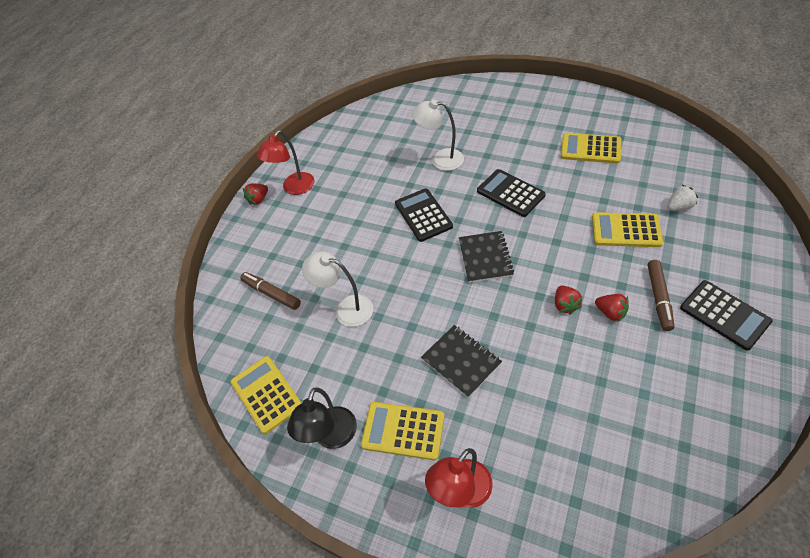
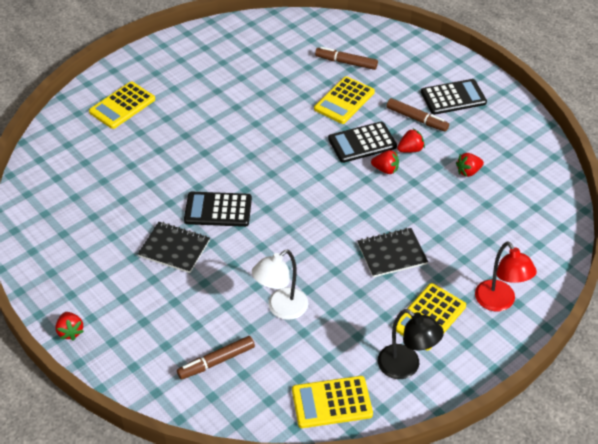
camera: 70 degrees left, 5 degrees down
(294, 188) = (84, 294): red lamp -> none
(440, 159) = (158, 167): white lamp -> none
(485, 258) = (302, 192): black notebook -> black notebook (174, 248)
(510, 193) = (246, 143): black calculator -> black calculator (362, 143)
(590, 149) = (242, 72): yellow calculator -> yellow calculator (122, 106)
(626, 379) = (468, 171): none -> red strawberry
(678, 207) = (346, 62): white strawberry -> brown marker

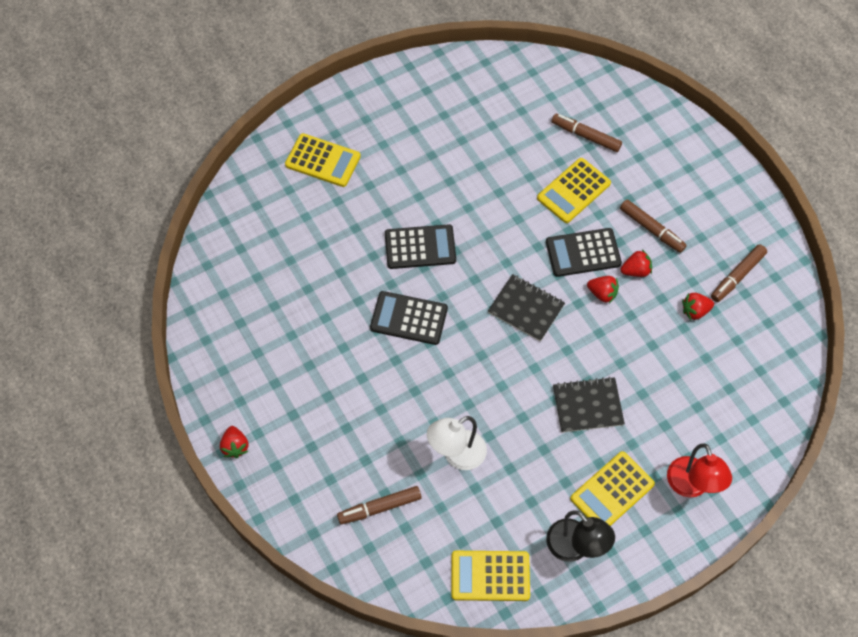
camera: 10 degrees right, 15 degrees up
(122, 106) = (323, 160): yellow calculator -> yellow calculator turned 120 degrees counterclockwise
(174, 248) = (355, 361): black notebook -> black notebook (526, 309)
(453, 97) = (700, 205): black calculator -> black calculator (420, 247)
(497, 142) = (737, 276): none -> brown marker

